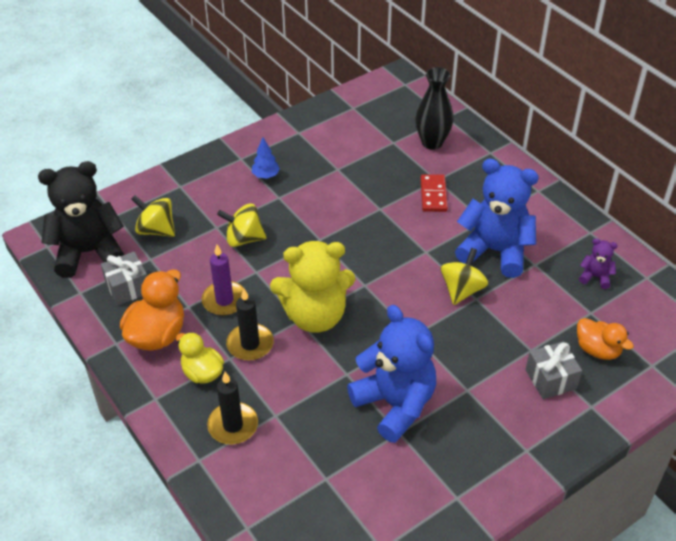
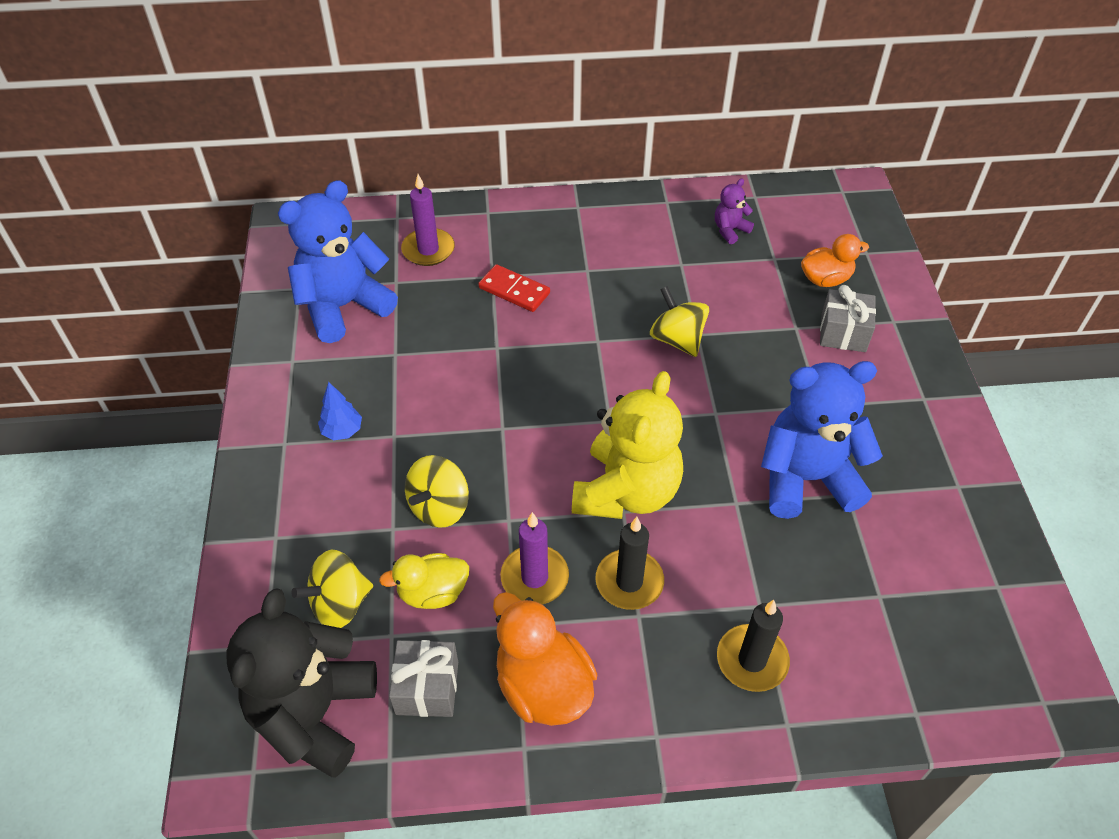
camera: 60 degrees left, 5 degrees up
(202, 373) = (644, 658): yellow duck -> yellow duck (432, 592)
(432, 142) = (428, 250): black vase -> purple candle
(495, 251) = (639, 284): blue teddy bear -> blue teddy bear (343, 306)

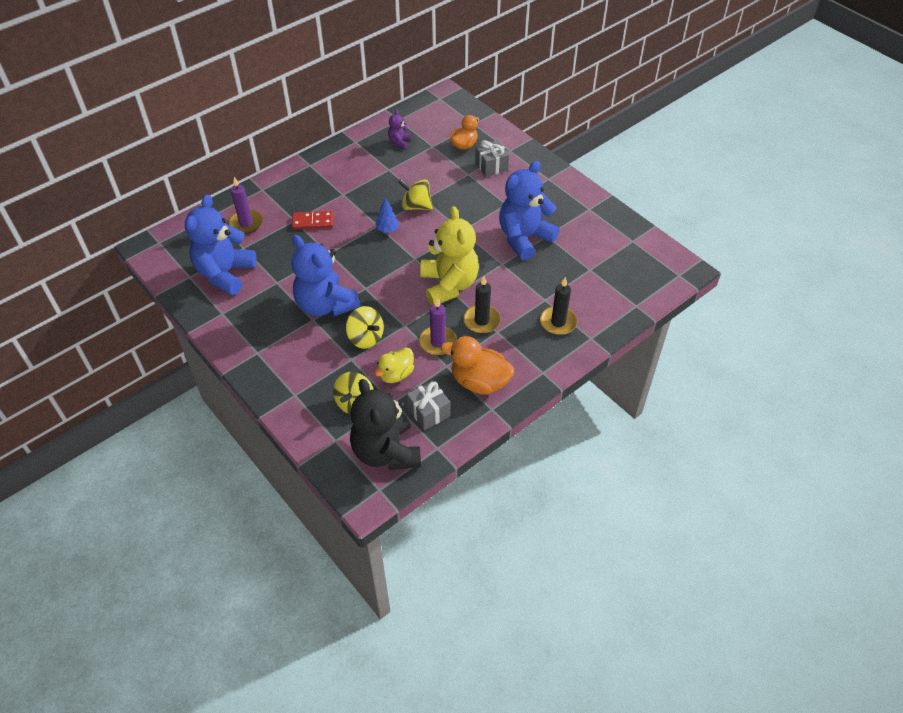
camera: 35 degrees left, 0 degrees up
(342, 431) = (283, 331): blue tree -> blue tree (387, 230)
(428, 423) = (325, 305): none -> blue teddy bear
(439, 507) = (366, 338): yellow spinning top -> yellow spinning top turned 45 degrees counterclockwise

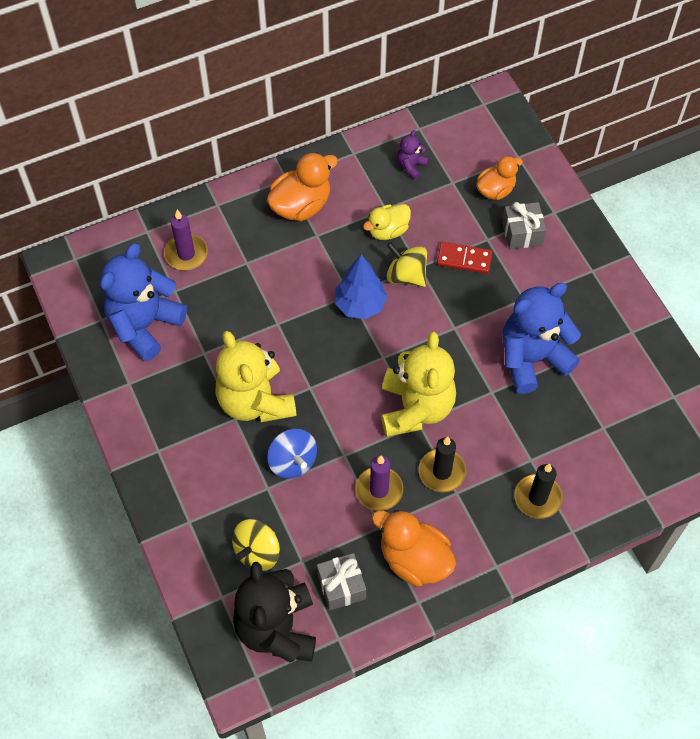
camera: 15 degrees right, 10 degrees up
(313, 222) = (269, 270): red domino -> red domino (464, 259)
(325, 178) = (301, 205): none -> orange duck
(325, 305) = (255, 401): blue teddy bear -> yellow teddy bear
(366, 338) = (292, 461): yellow spinning top -> blue spinning top
(387, 230) = (360, 305): blue tree -> blue tree, size x1.67
(396, 374) = (316, 523): yellow duck -> yellow duck (388, 230)

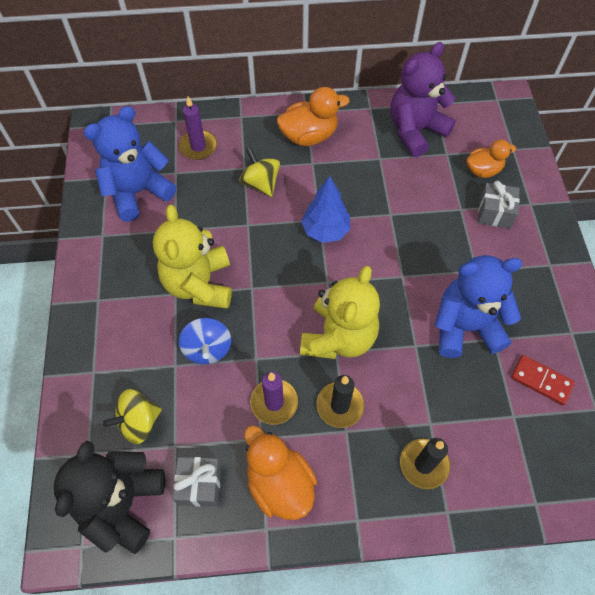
camera: 20 degrees right, 0 degrees up
(388, 230) = (374, 176): yellow duck -> none
(406, 275) = (376, 218): yellow spinning top -> yellow spinning top (260, 183)
(411, 166) = (415, 131): purple teddy bear -> purple teddy bear, size x2.29
(464, 259) = (433, 220): red domino -> red domino (541, 381)

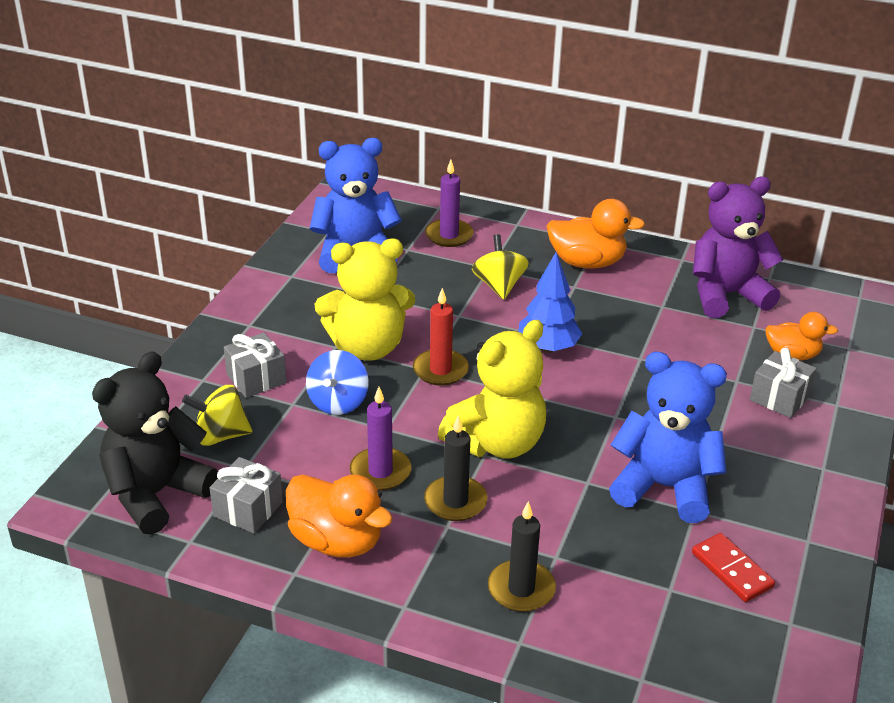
camera: 25 degrees right, 25 degrees down
(134, 353) = (256, 379): none -> grey gift
(199, 284) = (367, 347): yellow teddy bear -> yellow teddy bear turned 120 degrees counterclockwise
(263, 284) = (440, 370): none -> red candle
(279, 483) = (337, 541): orange duck -> orange duck turned 135 degrees clockwise

